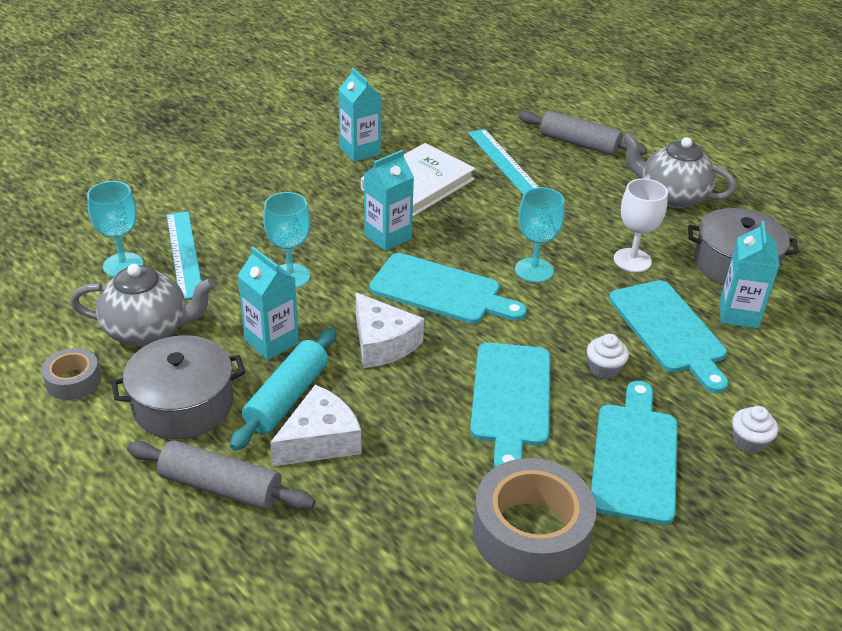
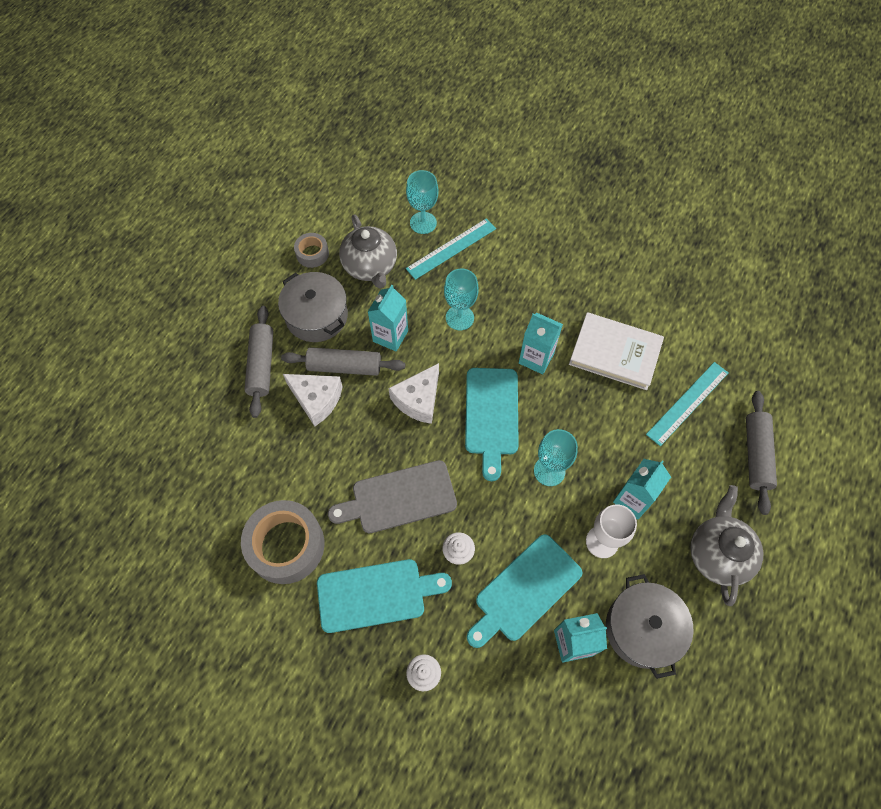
camera: 70 degrees right, 25 degrees up
(287, 397) = (344, 366): turquoise rolling pin -> grey rolling pin
(360, 151) = (636, 297): turquoise carton -> turquoise carton (633, 499)
(511, 399) = (399, 498): turquoise cutting board -> grey cutting board

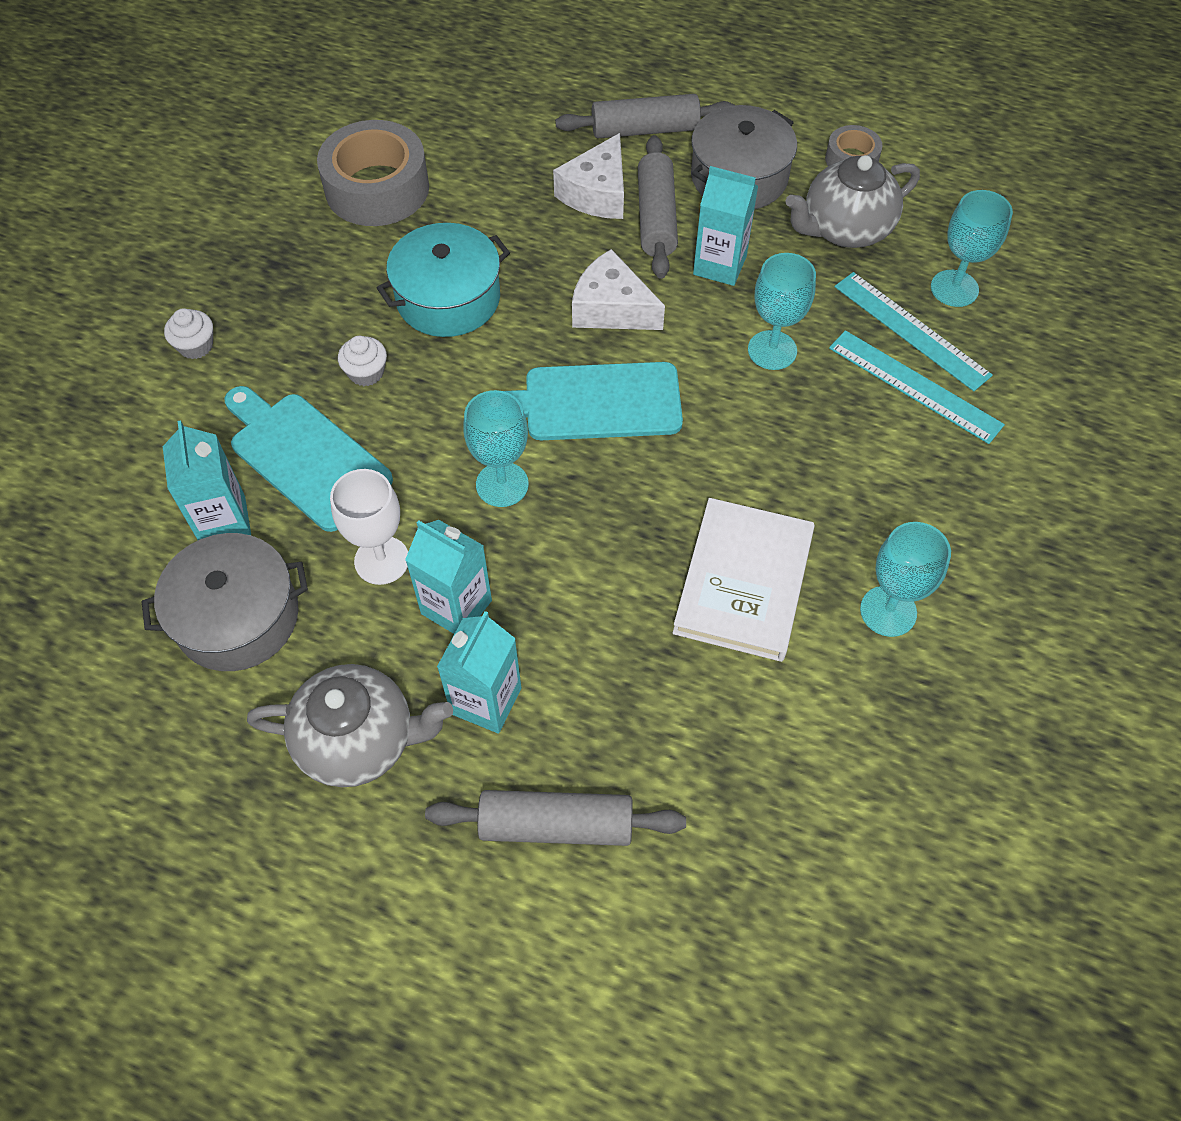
camera: 85 degrees right, 5 degrees down
(376, 594) = (307, 287): turquoise cutting board -> none
(399, 498) = (448, 298): grey cutting board -> turquoise pot
(536, 358) = (711, 460): turquoise carton -> turquoise carton (486, 701)
(630, 291) = (888, 611): none -> turquoise goblet
(687, 403) = (654, 704): turquoise ruler -> turquoise ruler (914, 386)

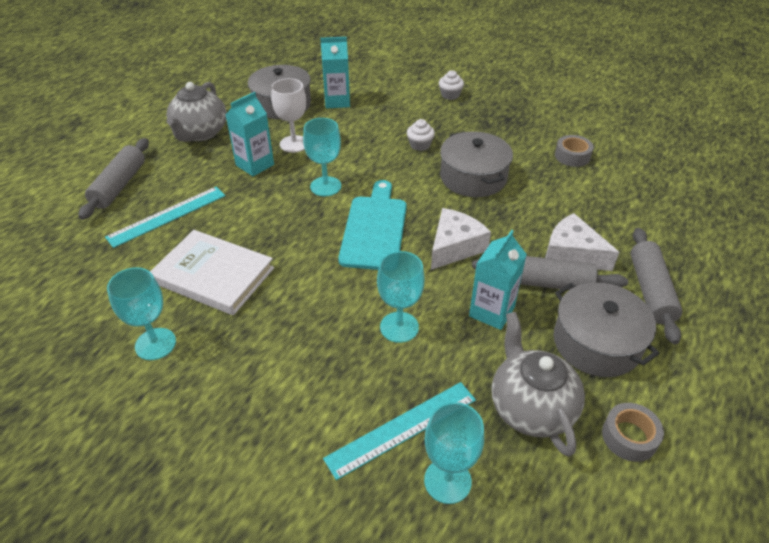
camera: 100 degrees right, 15 degrees down
(305, 457) = (367, 124): turquoise cutting board -> none
(377, 188) = (572, 156): grey tape -> grey tape, size x0.52
(448, 298) = (473, 177): turquoise pot -> grey pot
(486, 701) = (197, 170): turquoise carton -> none
(914, 386) = (341, 414): turquoise ruler -> turquoise ruler (167, 216)

